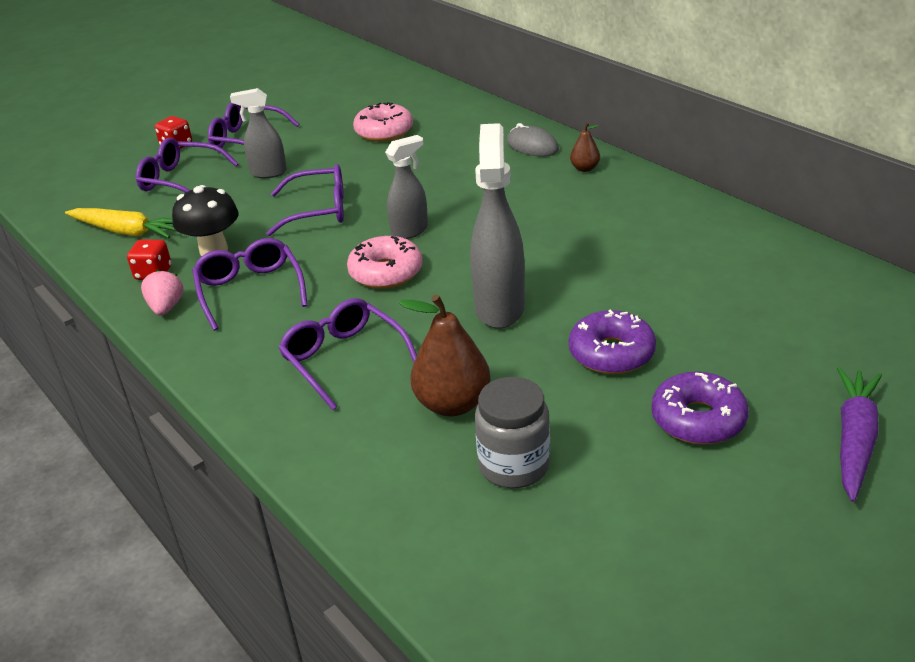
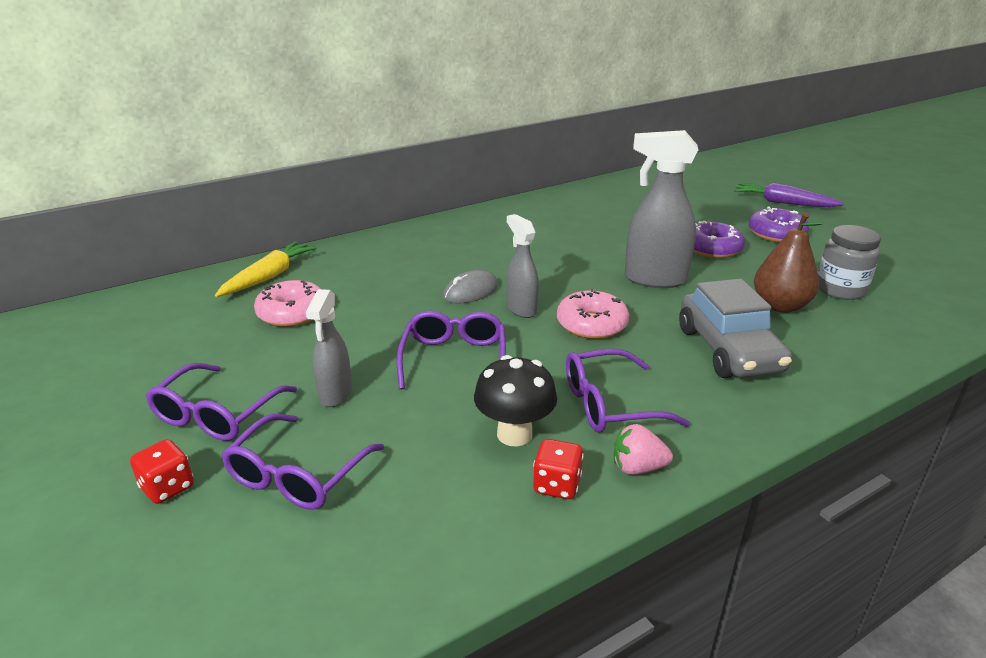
camera: 85 degrees left, 5 degrees down
(126, 232) = (430, 524): yellow carrot -> yellow carrot (269, 277)
(343, 359) = (729, 350): purple glasses -> grey car
(532, 146) = (393, 245): grey mouse -> grey mouse (470, 291)
(585, 168) = (451, 230): brown pear -> none

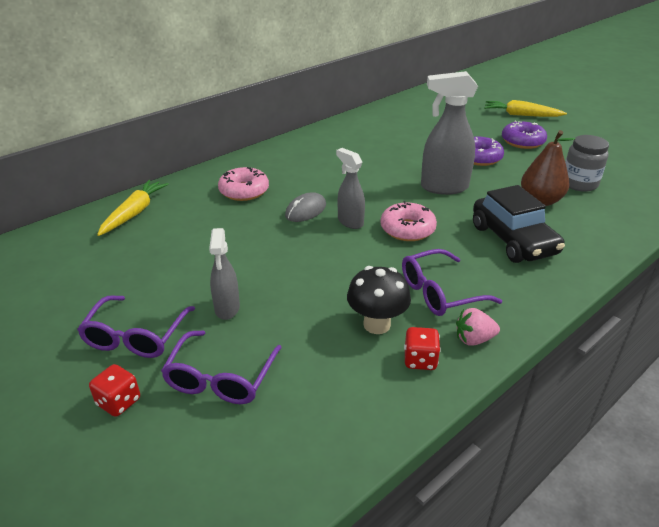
camera: 10 degrees left, 5 degrees up
(292, 313) = (166, 243): pink donut -> pink donut (244, 191)
(454, 358) = (311, 268): purple glasses -> none
(729, 350) = (513, 240): grey car -> black car
(783, 203) = (521, 115): purple carrot -> yellow carrot

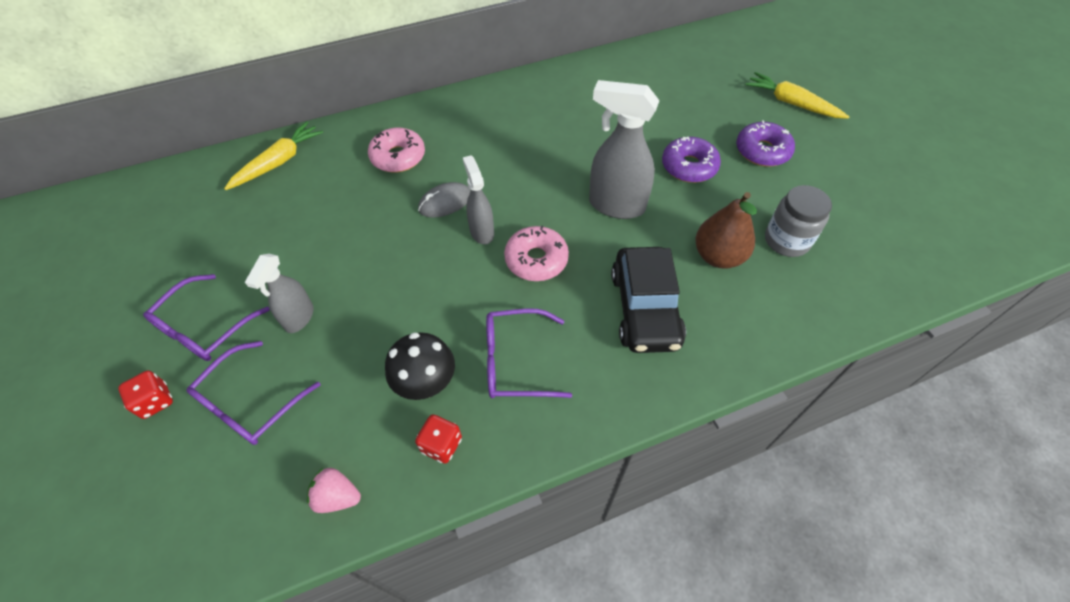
camera: 20 degrees right, 20 degrees up
(474, 339) = (511, 436): pink strawberry -> pink strawberry (337, 497)

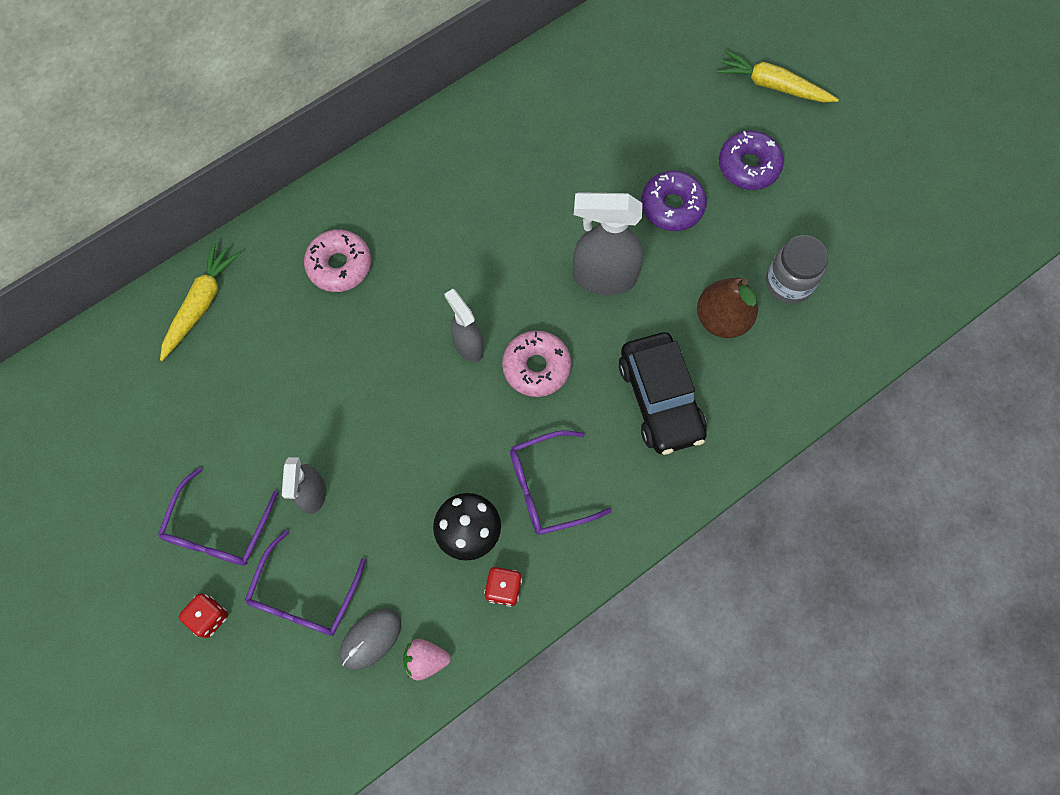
camera: 15 degrees left, 15 degrees up
(445, 202) = (415, 316): grey mouse -> grey mouse (370, 639)

